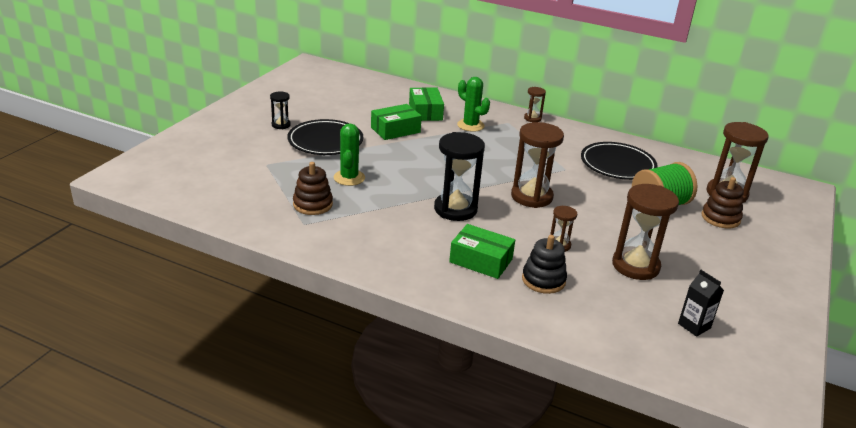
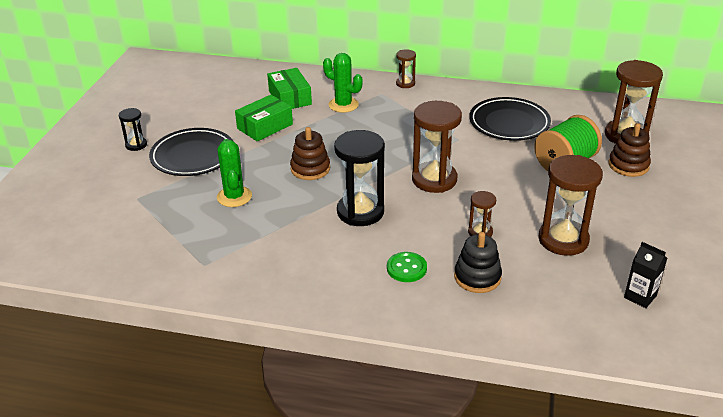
camera: 10 degrees left, 5 degrees up
(313, 204) = (205, 238): brown stacking toy -> brown stacking toy (310, 169)
(481, 260) = (406, 268): green box -> green button

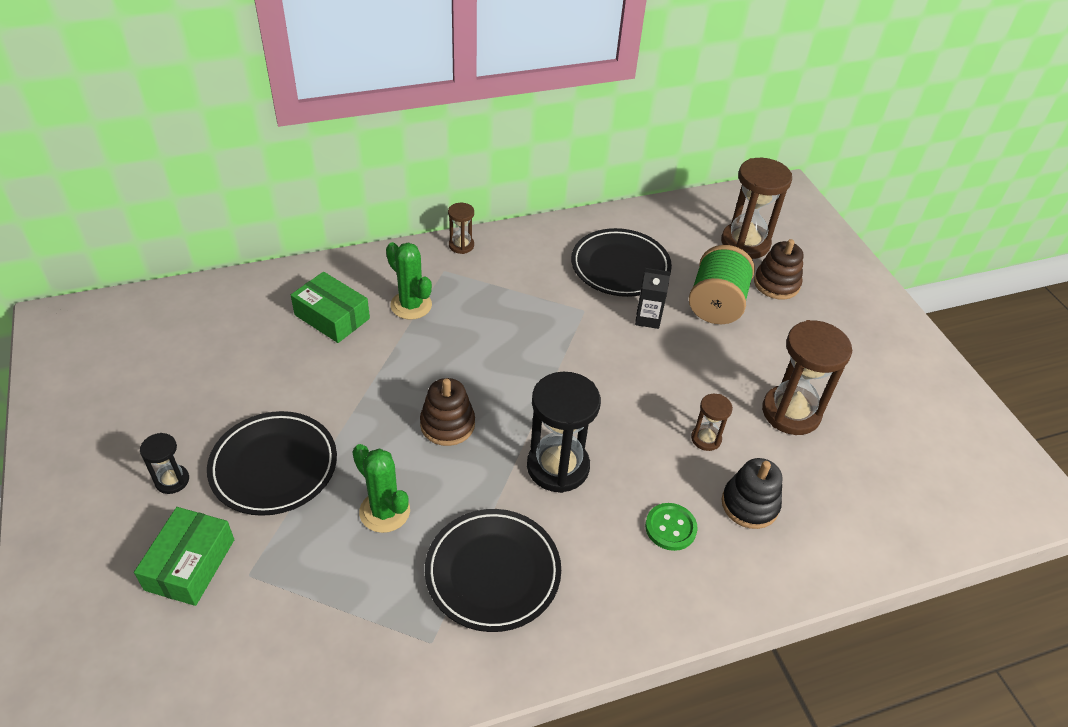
camera: 35 degrees left, 10 degrees up
(265, 126) = (335, 377): green box -> green box (190, 564)
(269, 247) = (493, 572): none -> black plate
(343, 105) = (411, 305): green cactus -> green cactus turned 45 degrees clockwise
(434, 180) = (603, 382): brown hourglass -> none
(640, 296) = (909, 456): black carton -> black carton (648, 318)

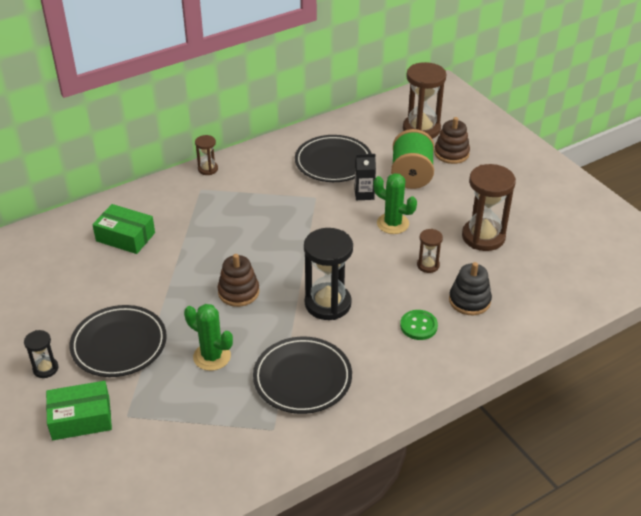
camera: 10 degrees left, 5 degrees down
(190, 564) = (81, 418): green box -> green box turned 75 degrees clockwise
(411, 305) = (183, 218): green cactus -> green cactus (393, 224)

